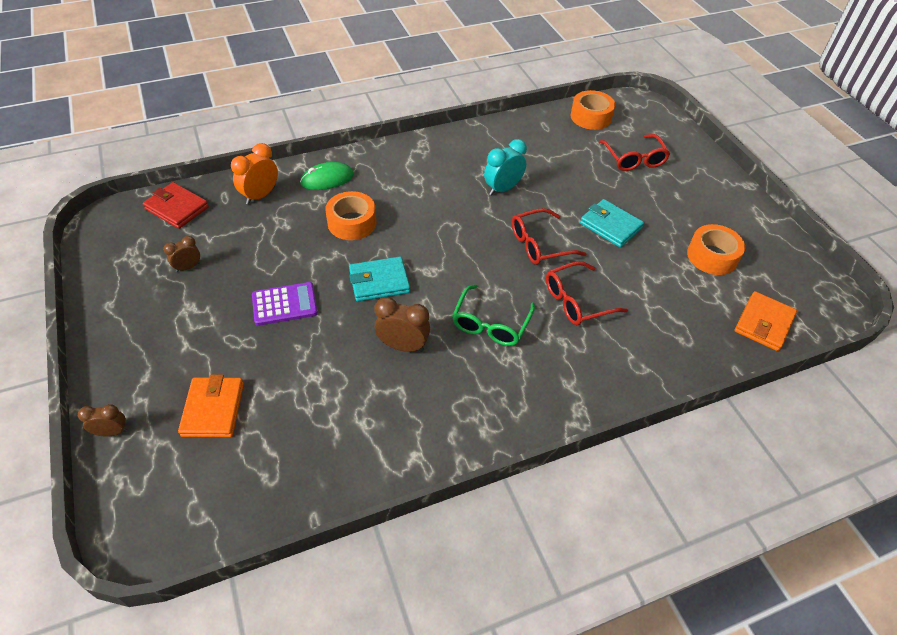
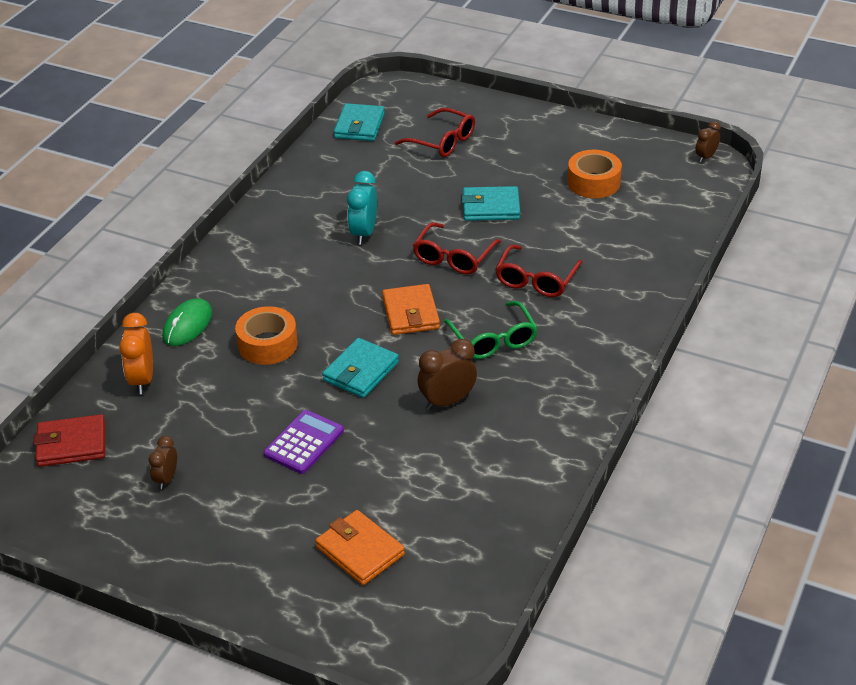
camera: 40 degrees left, 10 degrees down
(112, 432) = (299, 627): brown clock -> brown clock (706, 157)
(590, 117) = (359, 126): orange tape -> turquoise wallet
(763, 323) = (682, 208): orange wallet -> orange wallet (410, 313)

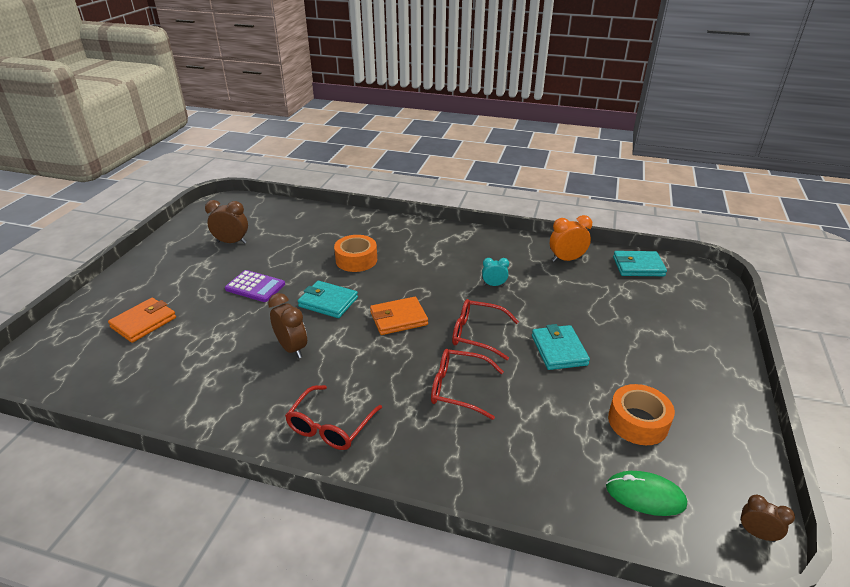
camera: 80 degrees right, 5 degrees down
(71, 444) = (267, 210): red wallet -> none
(142, 380) = (320, 222): orange clock -> orange clock (566, 259)
(166, 479) = (232, 242): brown clock -> brown clock, size x1.61
(187, 325) = (373, 229): green mouse -> green mouse (645, 495)
(364, 233) = (494, 285): turquoise clock -> turquoise clock, size x0.62
(442, 141) = (645, 312): red glasses -> red glasses (330, 426)
(493, 340) = (369, 368): green glasses -> none

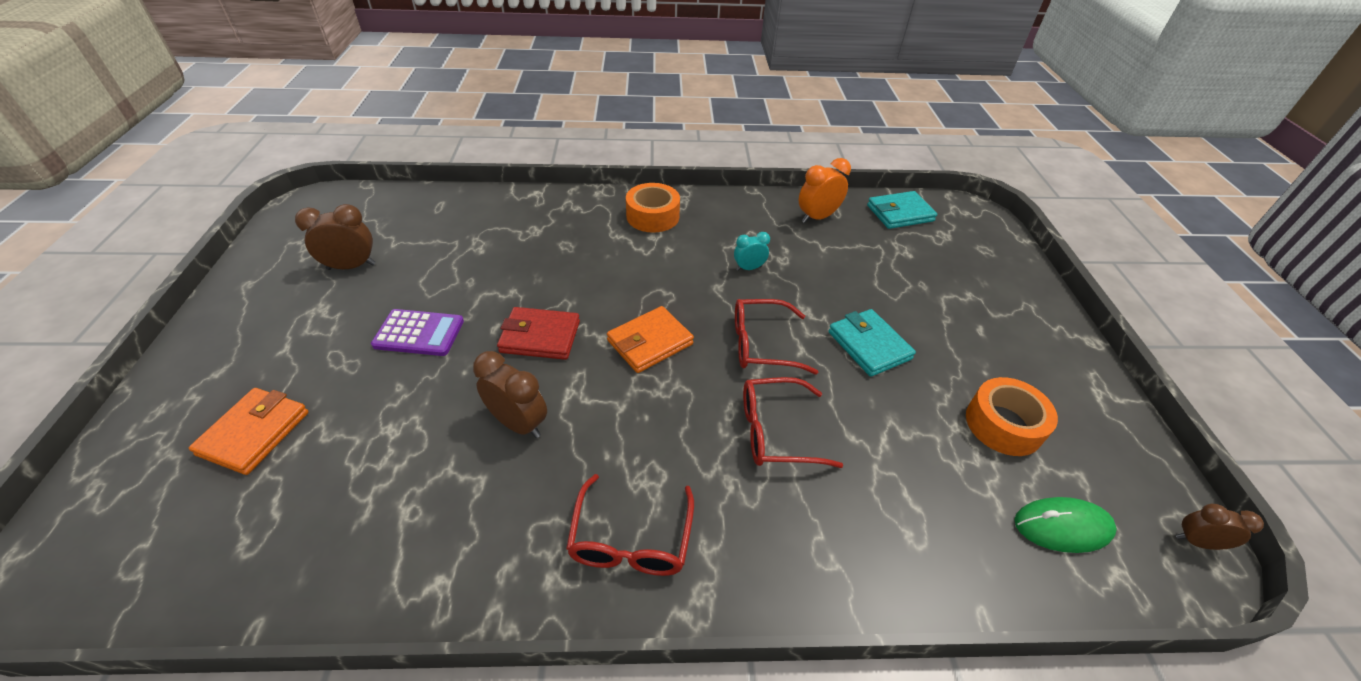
camera: 20 degrees left, 10 degrees up
(328, 302) = (540, 337): turquoise wallet -> red wallet
(356, 260) = (552, 263): orange tape -> orange tape (652, 216)

